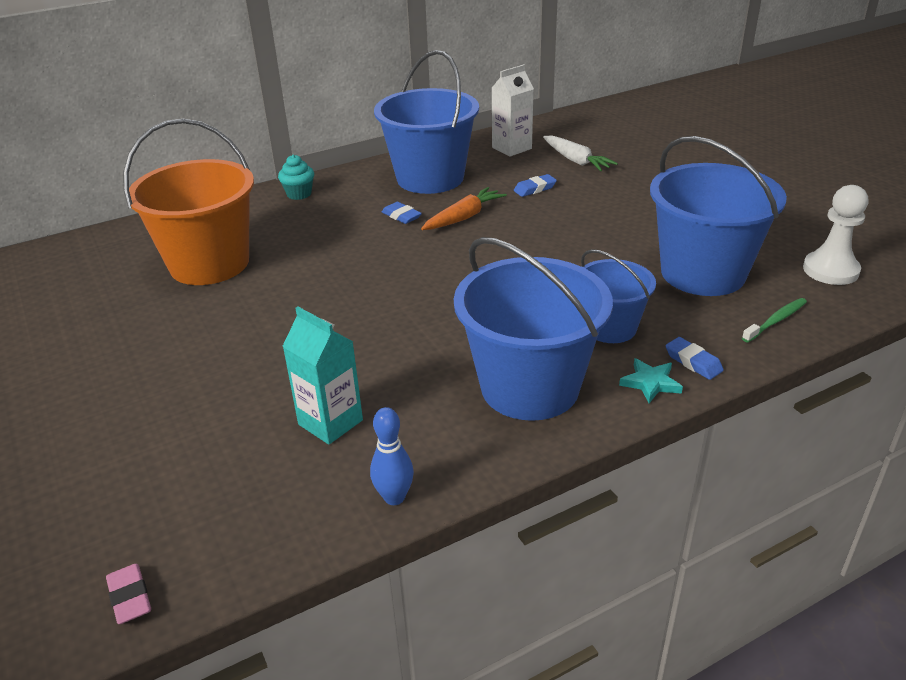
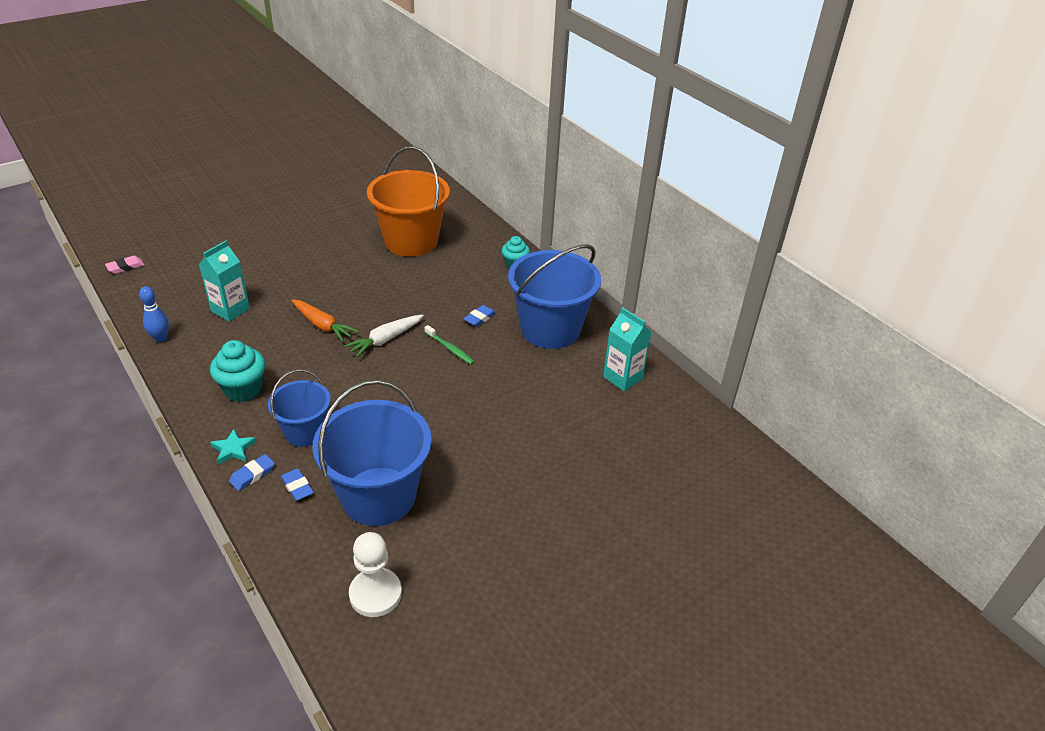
camera: 80 degrees right, 5 degrees up
(464, 217) = (478, 351): orange carrot -> orange carrot (322, 325)
(511, 148) = (622, 377): white carton -> turquoise carton
(530, 387) = (243, 389): blue bucket -> turquoise cupcake
(535, 189) = (535, 393): blue eraser -> blue eraser (297, 487)
(576, 160) = (600, 422): white carrot -> white carrot (385, 340)
(776, 321) = (298, 535): green toothbrush -> green toothbrush (450, 349)

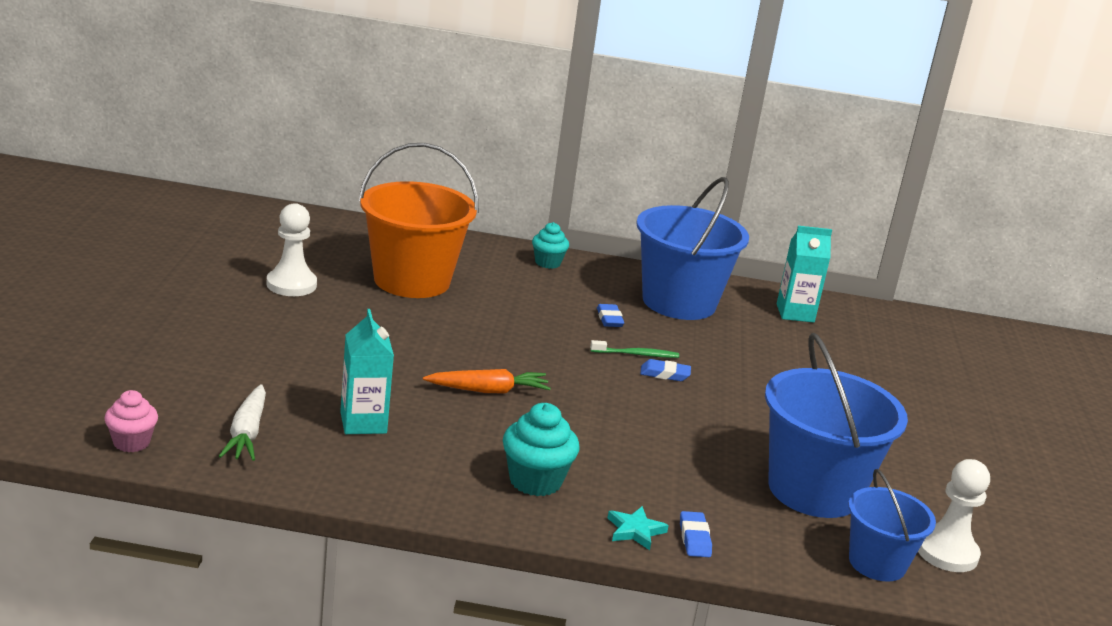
camera: 50 degrees left, 15 degrees down
(125, 267) = (131, 442): pink eraser -> pink cupcake
(161, 338) = (347, 486): blue bowling pin -> none
(297, 487) = (746, 523): blue eraser -> blue eraser (664, 374)
(305, 432) = (662, 481): blue bucket -> blue bucket (877, 563)
(344, 217) = (291, 285): none -> white pawn
(385, 340) = (570, 374): white carrot -> white carrot (247, 433)

